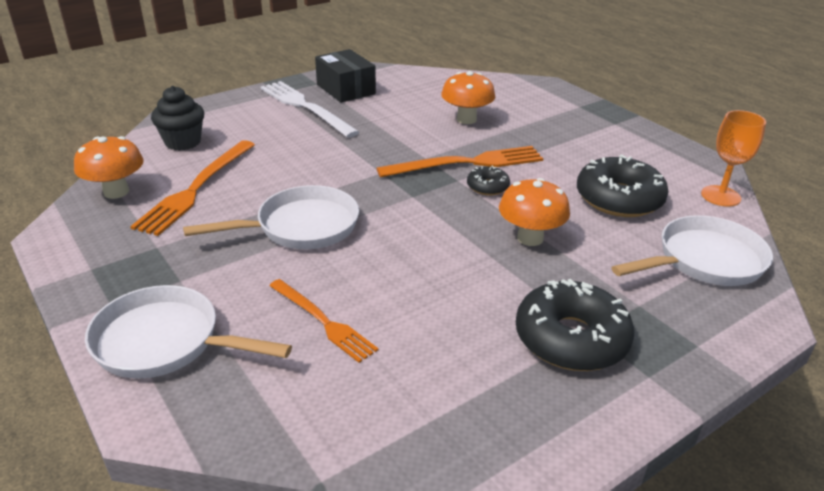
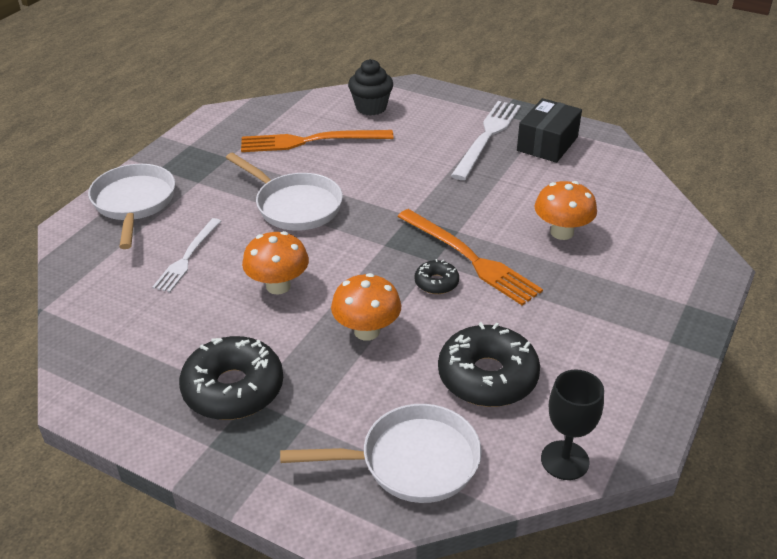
camera: 65 degrees right, 5 degrees up
(116, 192) = (281, 113): orange mushroom -> orange mushroom (278, 286)
(323, 321) = (187, 257): orange fork -> white fork
(704, 261) = (412, 461): white pan -> white pan turned 45 degrees counterclockwise
(720, 196) = (565, 460): orange goblet -> black goblet

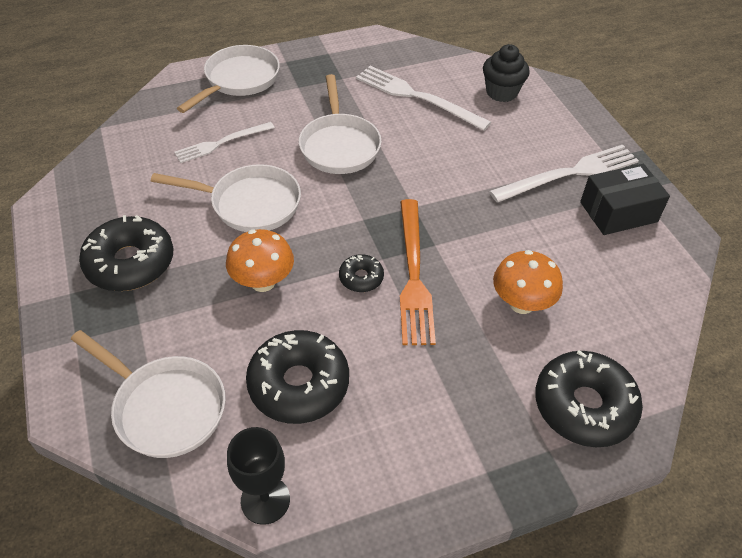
camera: 40 degrees right, 10 degrees up
(278, 286) = (250, 204): orange mushroom -> white pan
(310, 141) = (417, 97): orange fork -> white fork
(672, 267) = (584, 406): none -> black donut

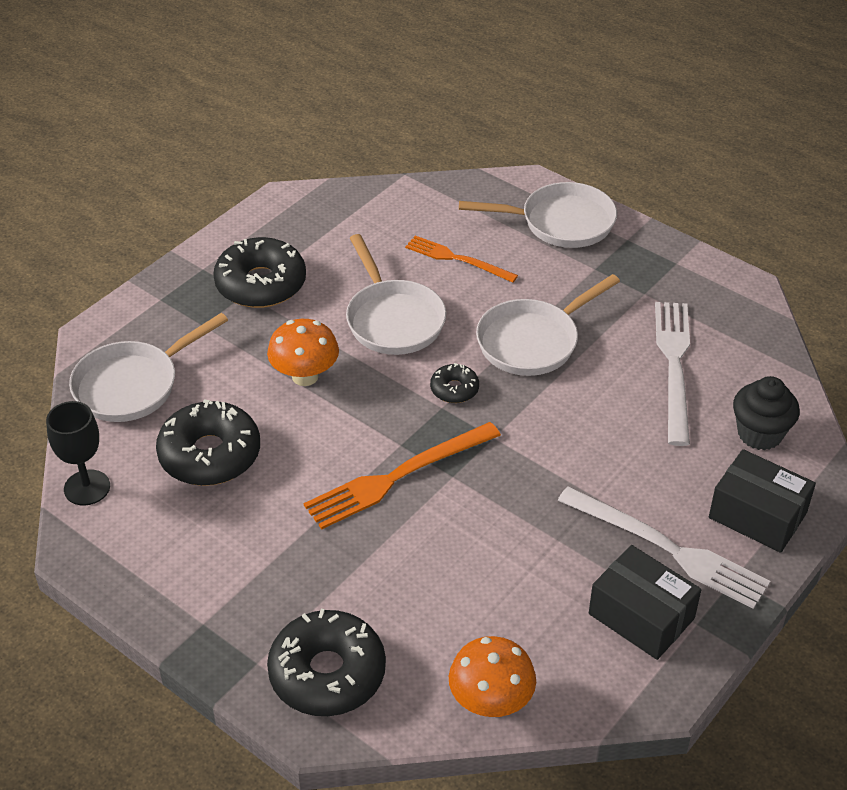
camera: 60 degrees right, 5 degrees down
(165, 407) = (132, 385): white pan -> white pan turned 45 degrees clockwise
(221, 143) = (457, 259): white fork -> orange fork
(361, 278) = (363, 440): black donut -> black donut (454, 389)
(521, 303) = (425, 576): orange mushroom -> orange mushroom (490, 702)
(566, 125) = (757, 515): none -> black box

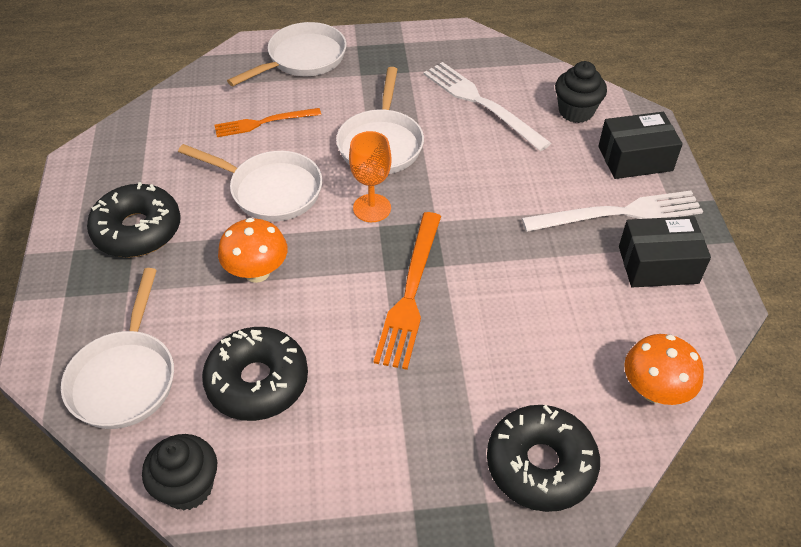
camera: 45 degrees left, 5 degrees up
(87, 487) = (188, 487): black goblet -> black cupcake
(454, 389) = (372, 208): black donut -> orange goblet

